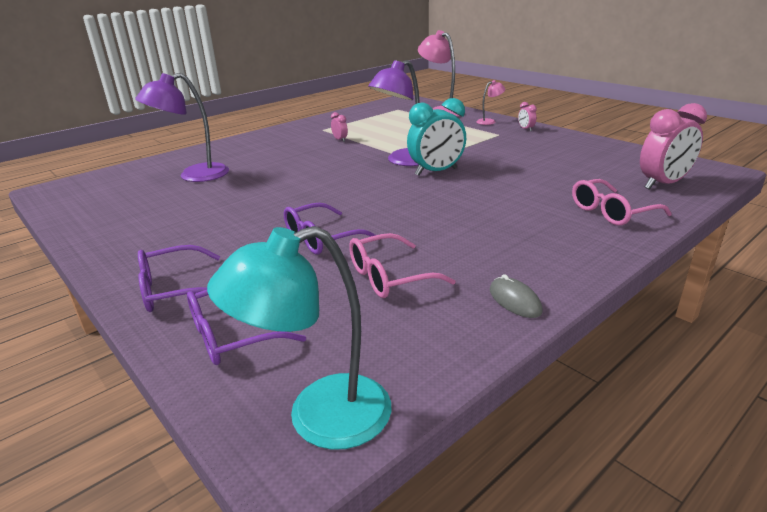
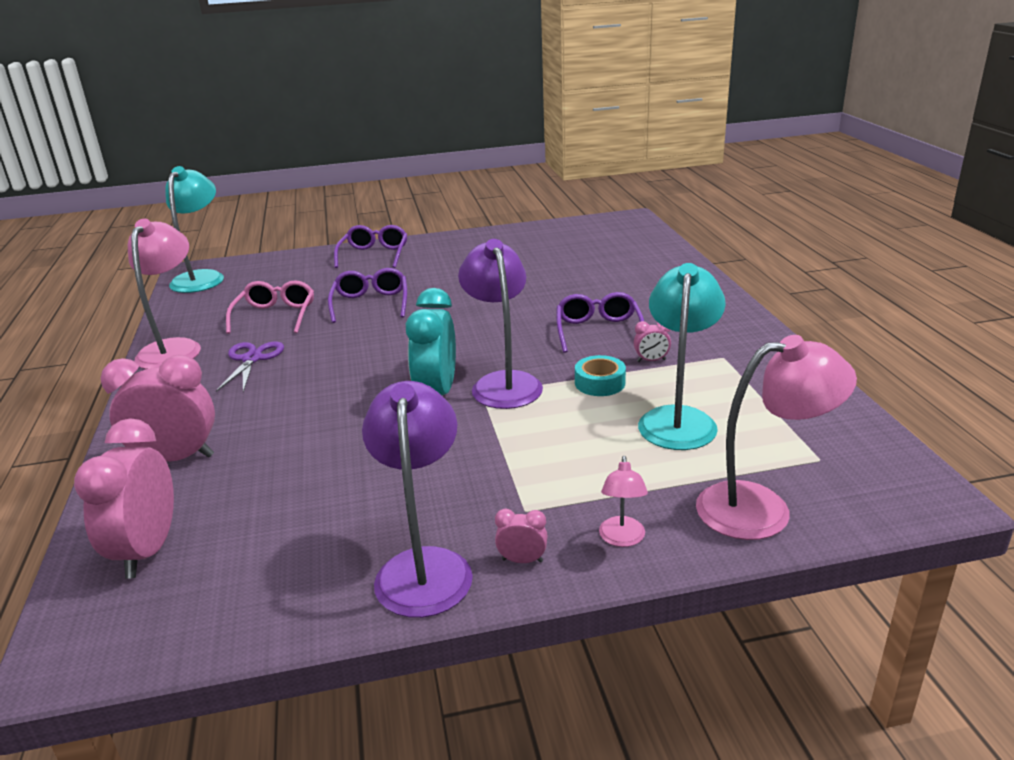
camera: 120 degrees right, 0 degrees up
(194, 176) = (599, 269): purple lamp -> purple lamp (424, 566)
(233, 335) = (298, 266): purple glasses -> purple glasses (598, 331)
(377, 144) = (600, 383): none -> turquoise tape
(394, 127) = (678, 419): none -> turquoise lamp
(477, 247) = (252, 359): none -> purple scissors
(514, 301) = (174, 348): grey mouse -> pink lamp
(611, 212) = (176, 458): pink glasses -> pink clock

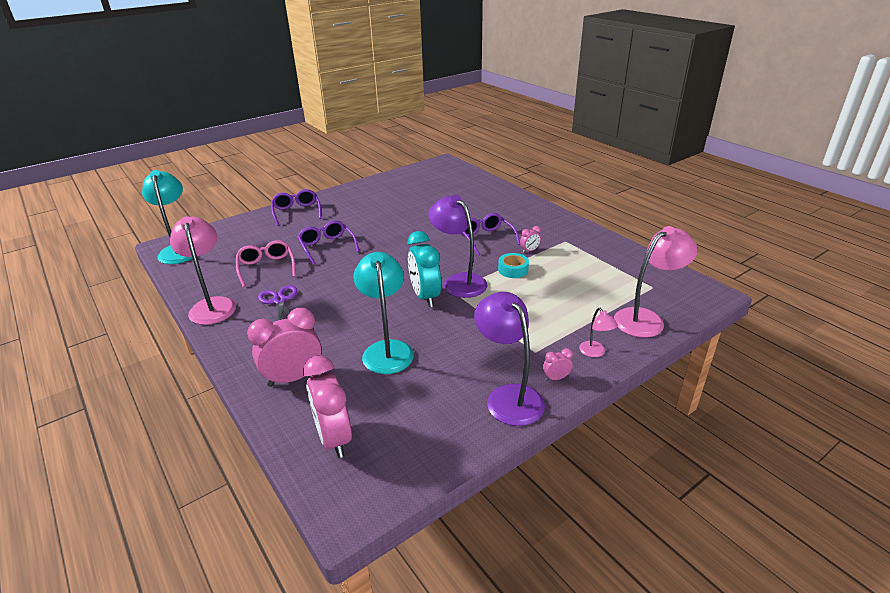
camera: 25 degrees left, 5 degrees up
(678, 419) = (570, 281): turquoise lamp -> turquoise lamp (387, 349)

